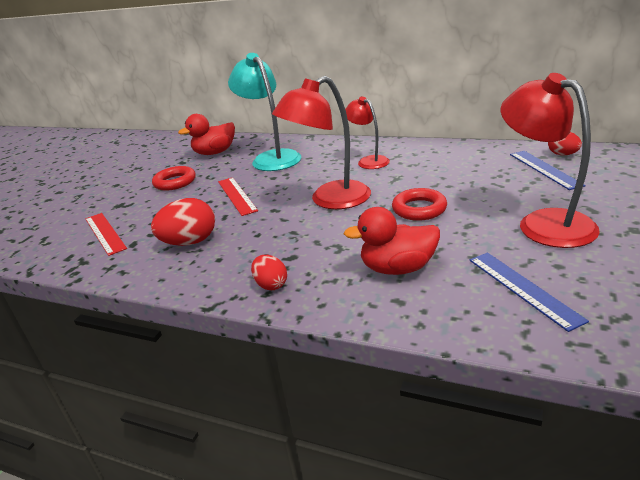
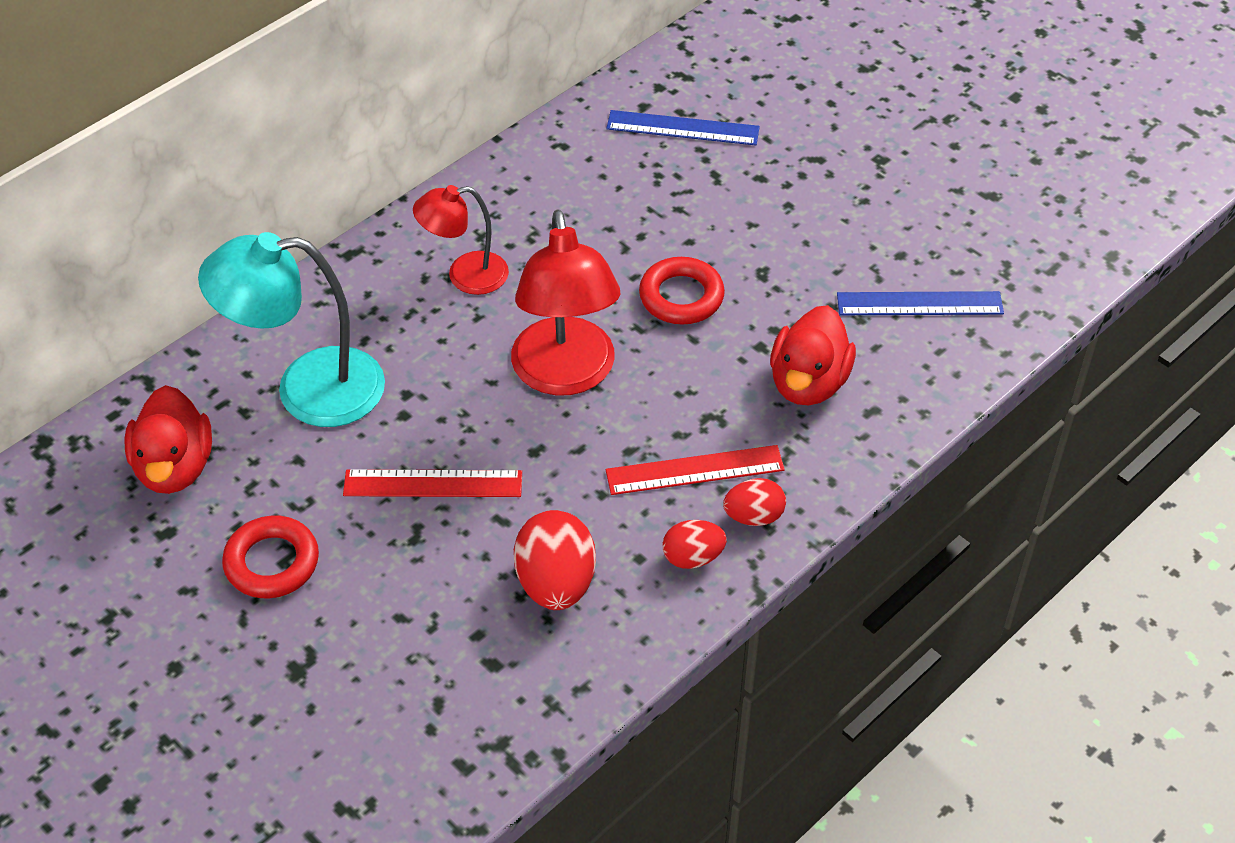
camera: 70 degrees left, 20 degrees up
(105, 233) = (412, 703): red ruler -> red ruler (694, 470)
(544, 223) = (811, 212): red lamp -> none
(562, 154) = (657, 87): red egg -> red egg (693, 557)

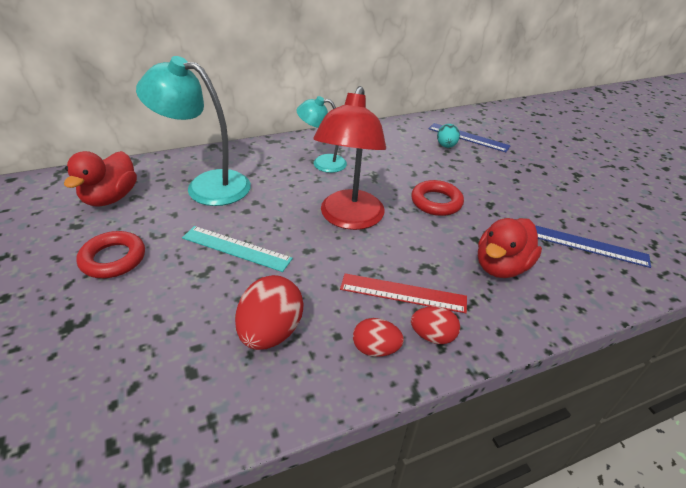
camera: 20 degrees right, 10 degrees down
(433, 484) = (236, 248): red ruler -> turquoise ruler
(465, 276) = (322, 163): red lamp -> turquoise lamp
(653, 163) = (446, 146): none -> turquoise egg

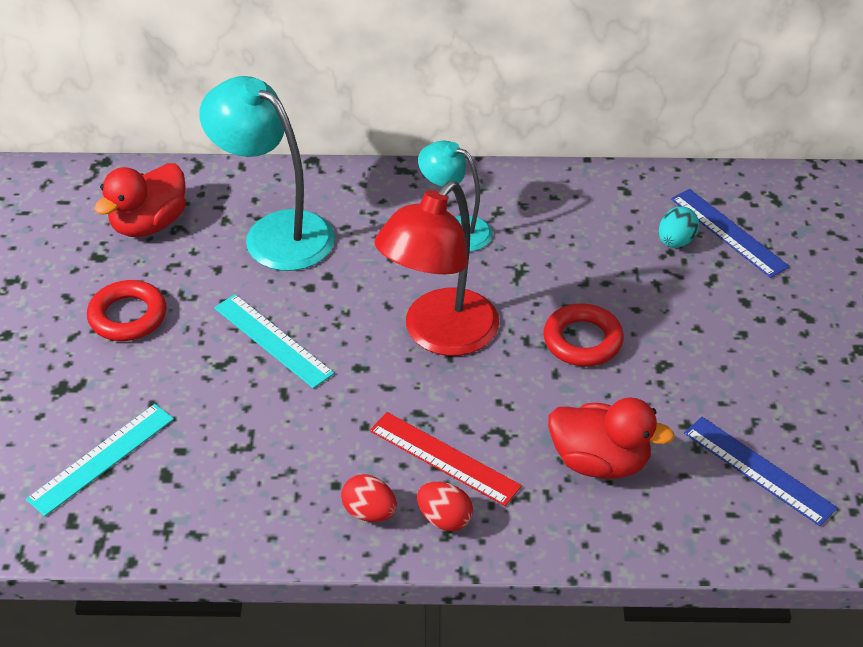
camera: 25 degrees right, 5 degrees up
(125, 376) = (102, 459): none -> turquoise ruler
(271, 332) = (265, 458): red egg -> none
(501, 266) = (600, 462): red duck -> red duck turned 135 degrees counterclockwise

